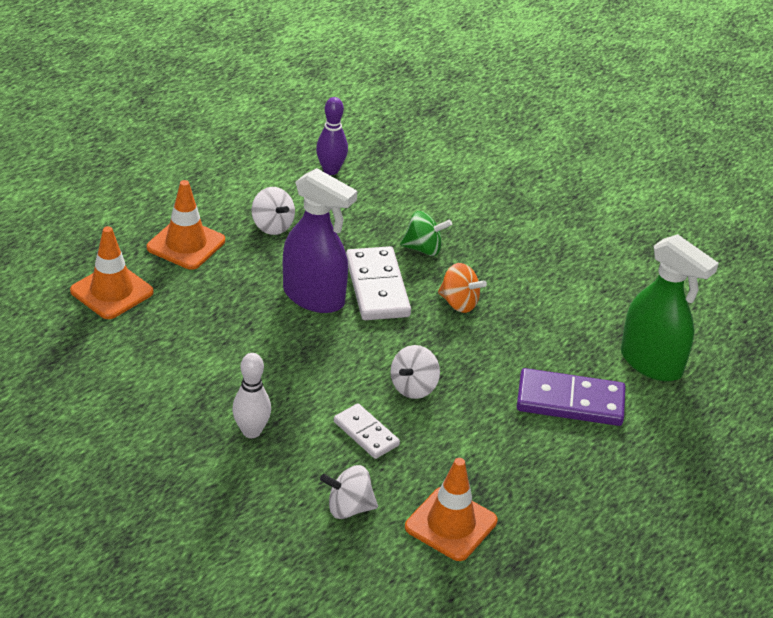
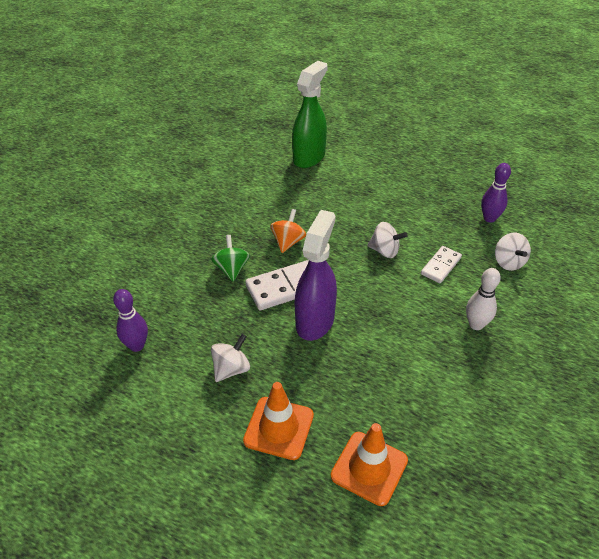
camera: 100 degrees left, 5 degrees up
(451, 524) = (489, 218): orange traffic cone -> purple bowling pin
(570, 401) = (360, 184): purple domino -> none

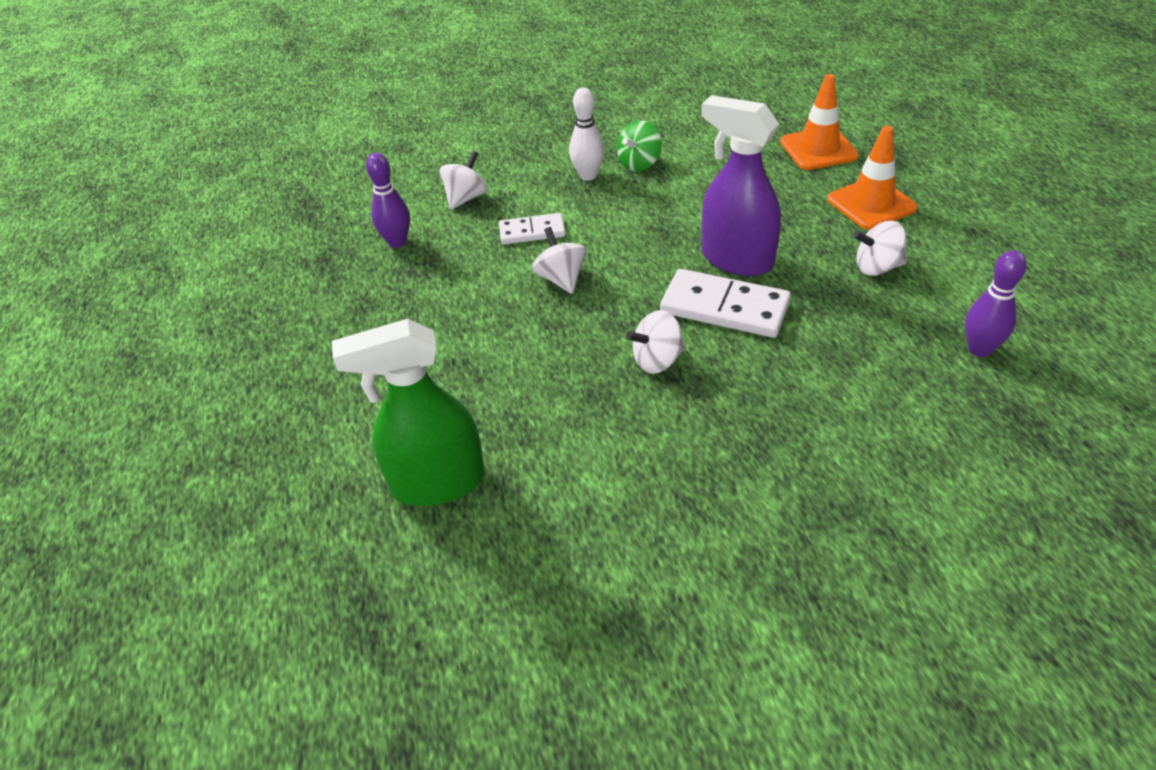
camera: 130 degrees left, 0 degrees up
(232, 269) = (772, 370): green spinning top -> green spinning top (639, 164)
(288, 242) = (657, 360): orange spinning top -> white spinning top
(315, 321) = (736, 259): purple spray bottle -> purple spray bottle turned 60 degrees clockwise

